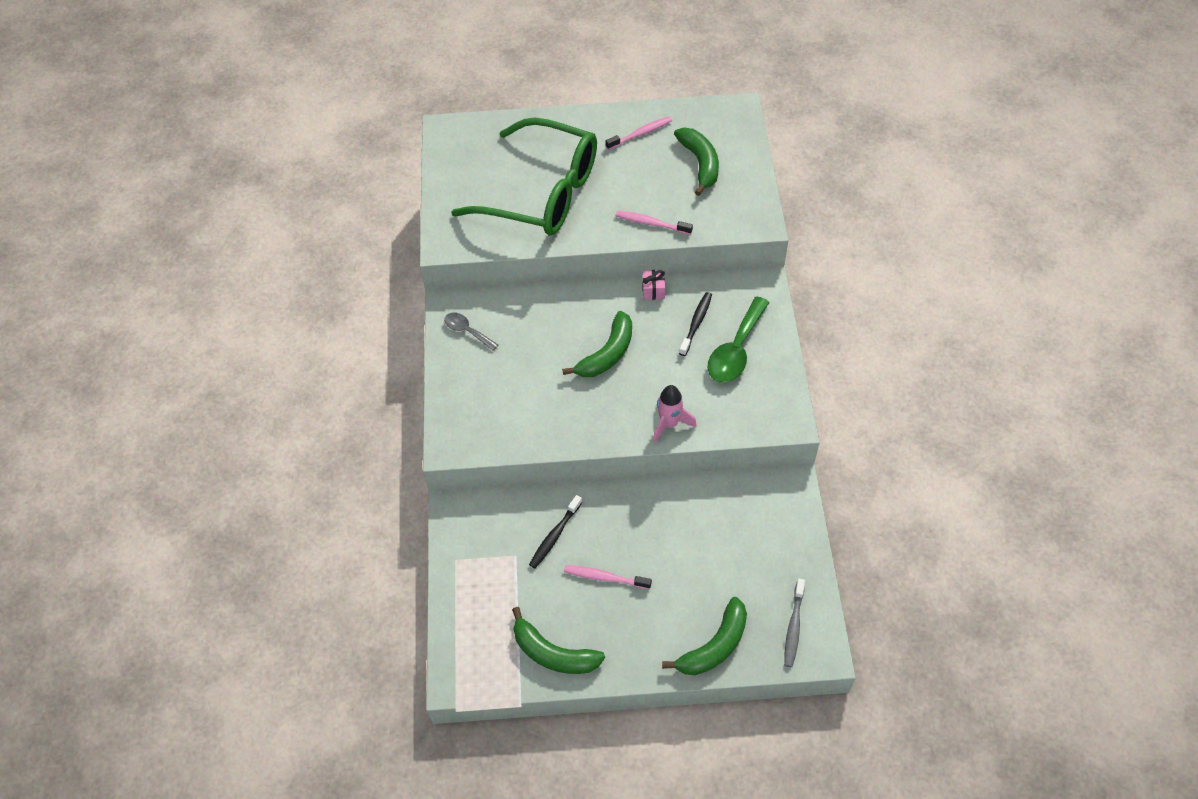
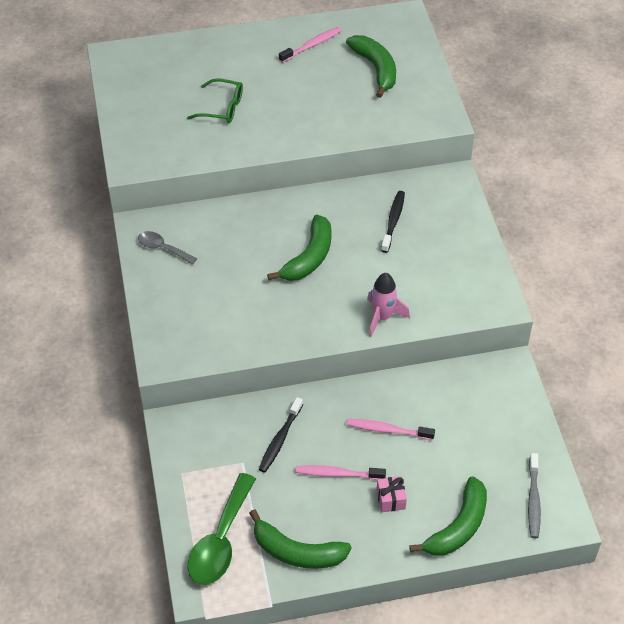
camera: 10 degrees left, 5 degrees down
(542, 193) = (222, 108): green glasses -> green glasses, size x0.40
(651, 223) = (337, 128): pink toothbrush -> pink toothbrush (388, 430)
(653, 290) = (345, 194): pink gift -> pink gift (391, 499)
(736, 350) = (437, 242): green spoon -> green spoon (220, 541)

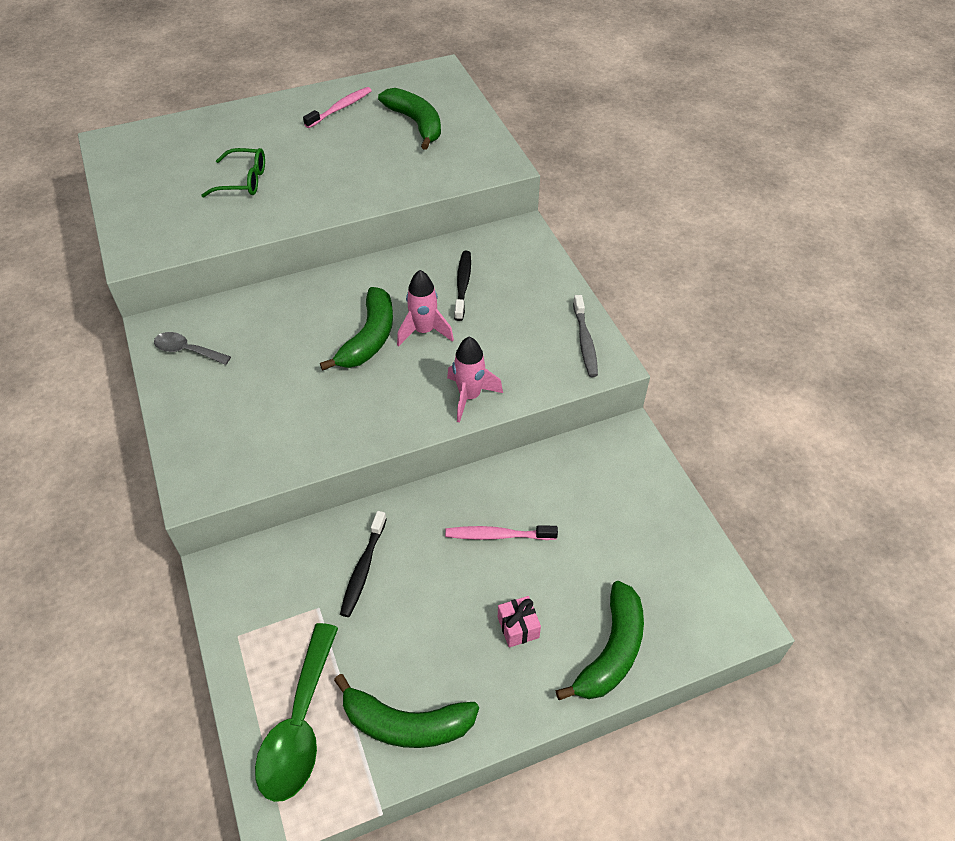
camera: 10 degrees left, 0 degrees up
(338, 474) = (444, 603): pink toothbrush -> none
(354, 258) = (424, 331): none -> pink rocket
(533, 500) = (697, 598): grey toothbrush -> grey toothbrush (585, 341)

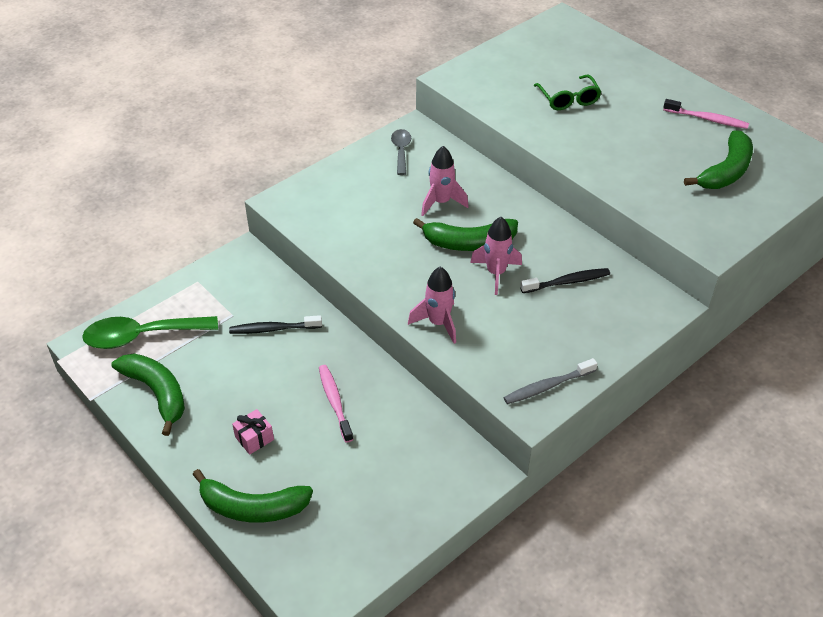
camera: 70 degrees right, 5 degrees down
(295, 341) = (441, 202): none -> pink rocket
(406, 723) = (157, 393): green banana -> green banana turned 150 degrees clockwise

